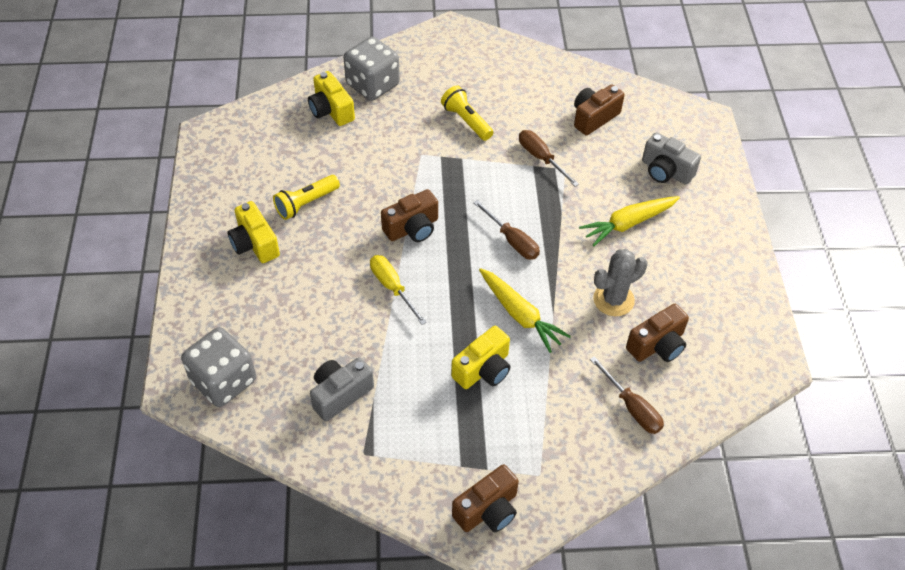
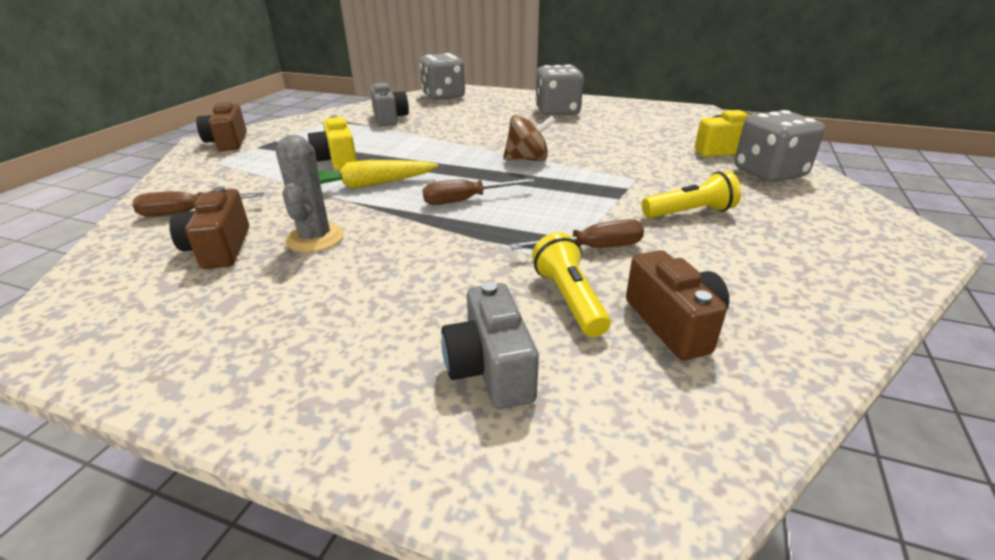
camera: 115 degrees right, 20 degrees down
(254, 244) = (557, 111): yellow camera -> grey dice
(306, 203) = (591, 128): yellow flashlight -> yellow flashlight (569, 299)
(392, 287) = (465, 143): yellow screwdriver -> none
(412, 228) = (527, 159): brown camera -> brown spinning top
(628, 223) = (414, 285): yellow carrot -> none
(666, 171) = (490, 368): grey camera -> grey camera turned 75 degrees counterclockwise

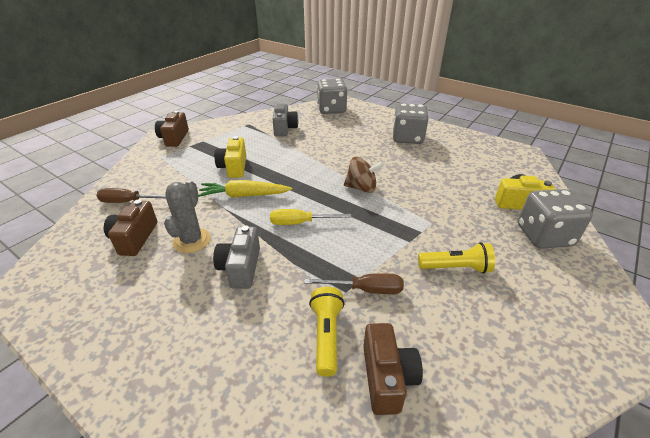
camera: 15 degrees right, 5 degrees up
(466, 200) = (300, 223): brown screwdriver -> yellow screwdriver
(490, 368) = (248, 385): grey camera -> grey camera (241, 267)

